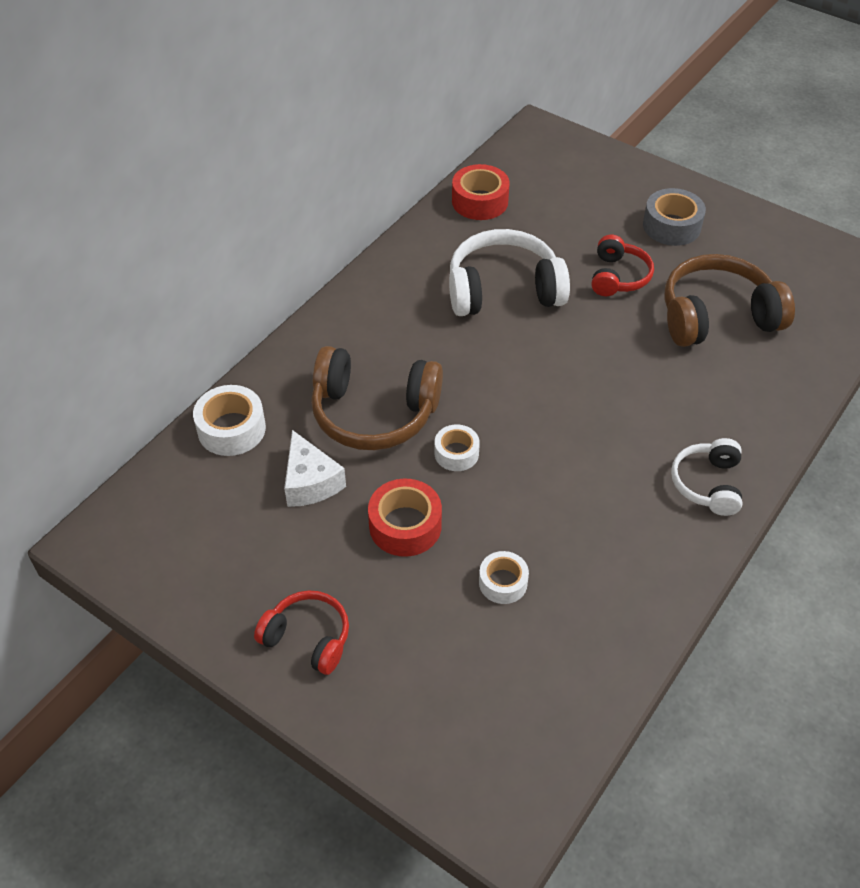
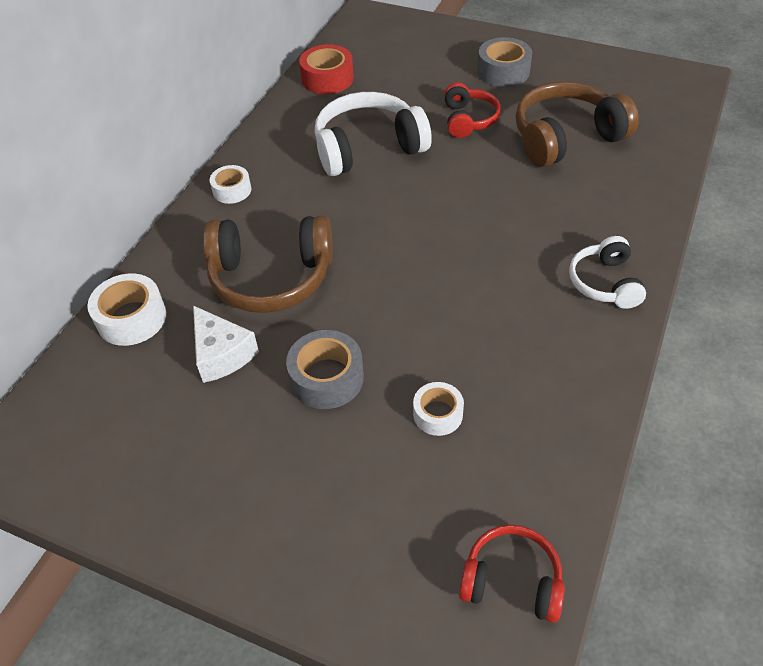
camera: 10 degrees left, 0 degrees up
(308, 638) = (251, 513): red headphones -> red headphones (511, 580)
(405, 526) = (326, 378): red tape -> grey tape
(456, 453) = (360, 299): white tape -> white tape (232, 190)

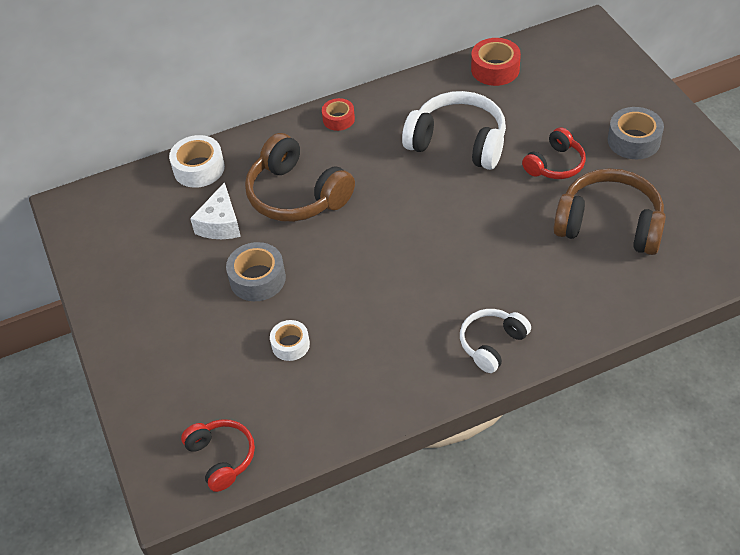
camera: 45 degrees right, 0 degrees up
(232, 190) = (338, 119): white tape -> red tape

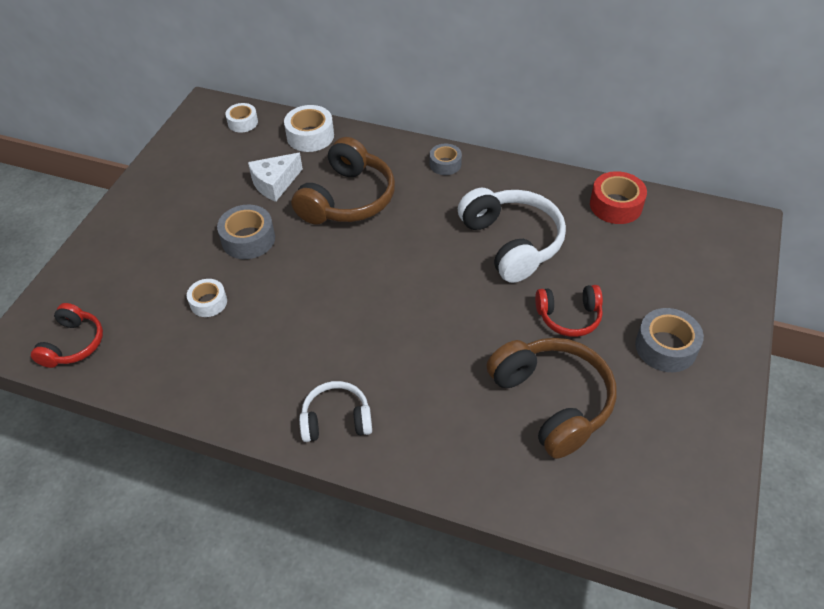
camera: 40 degrees right, 0 degrees up
(122, 196) = (243, 122): none -> white tape
(297, 195) = (347, 199): brown headphones -> brown headphones turned 150 degrees counterclockwise
(338, 119) = (445, 164): red tape -> grey tape

